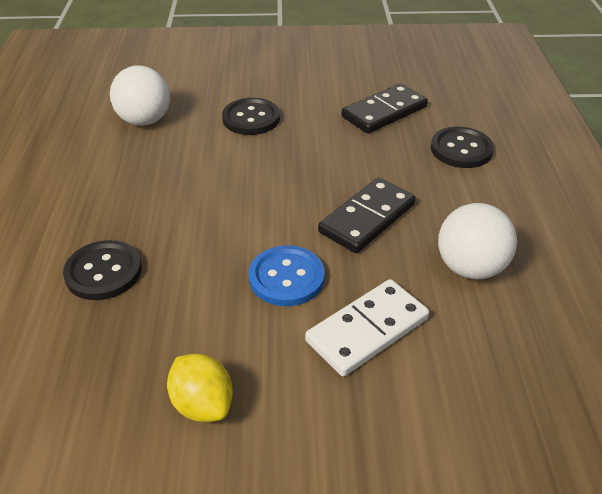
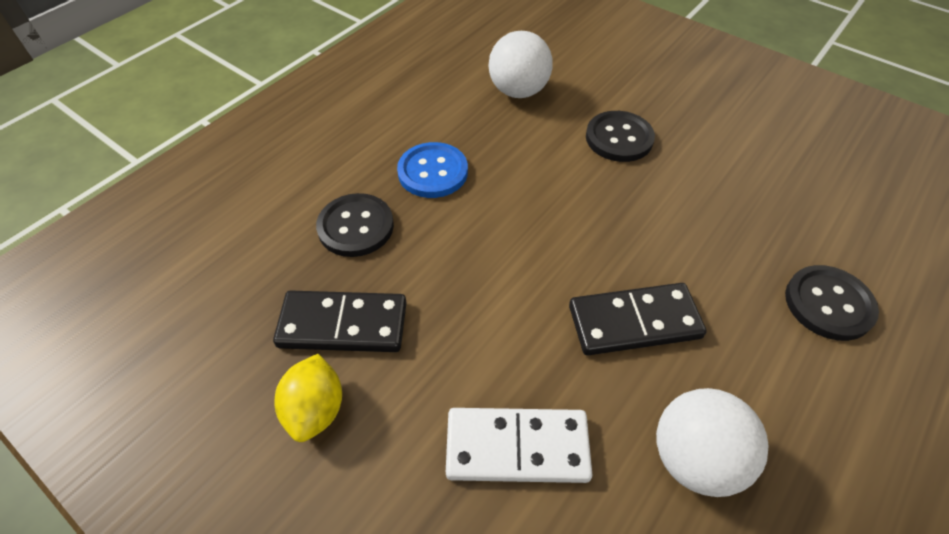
camera: 40 degrees right, 10 degrees up
(286, 277) = (495, 335): blue button -> blue button (433, 172)
(384, 112) = (774, 204): black domino -> black domino (343, 324)

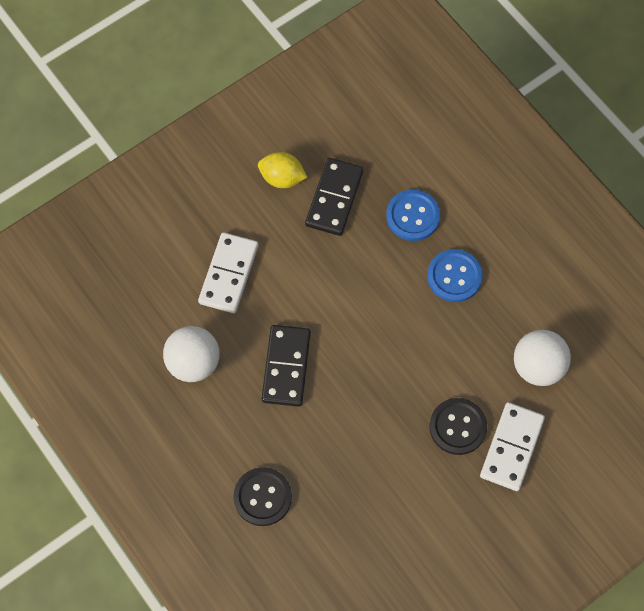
camera: 105 degrees right, 15 degrees up
(356, 227) = (413, 216): black button -> blue button
(617, 96) = (512, 447): none -> white domino

